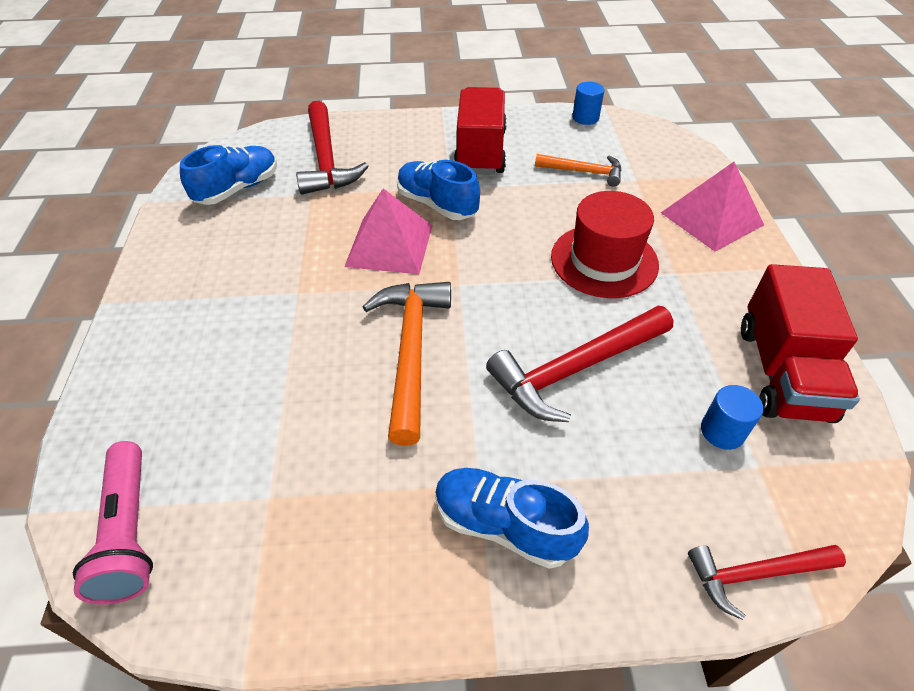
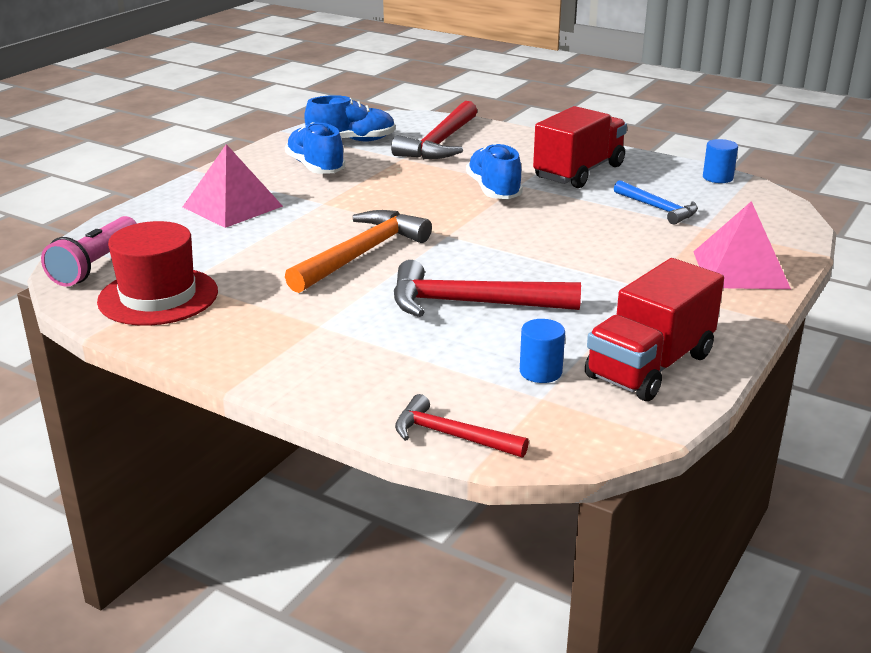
camera: 35 degrees right, 20 degrees down
(389, 245) = (423, 200): pink pyramid -> pink pyramid (232, 206)
(504, 525) = (309, 347): blue shoe -> blue shoe (315, 167)
(584, 172) = (658, 208): orange hammer -> blue hammer
(604, 260) = (590, 260): red hat -> red hat (158, 296)

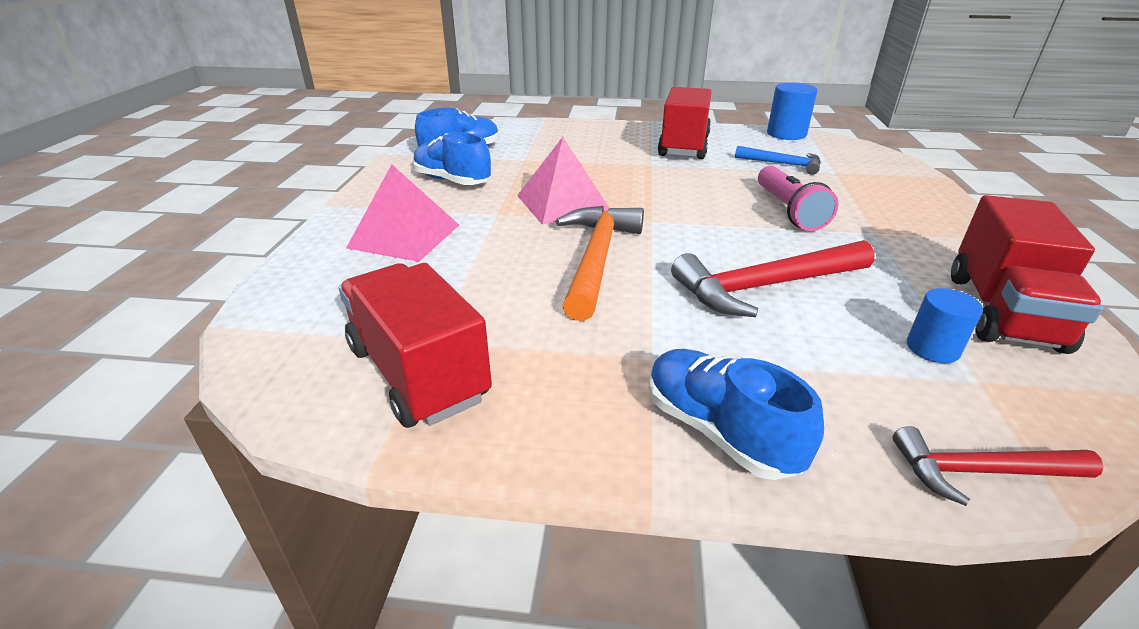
camera: 25 degrees left, 5 degrees up
(95, 265) = (292, 349): pink flashlight -> pink flashlight (788, 211)
(158, 296) = (418, 373): red hat -> red truck
(440, 143) = (542, 142): red hammer -> none
(494, 190) = (638, 173): blue shoe -> blue shoe (719, 431)
(717, 178) = (786, 134): blue cylinder -> blue cylinder, size x1.53
(740, 269) = (915, 201): pink pyramid -> pink pyramid (563, 203)

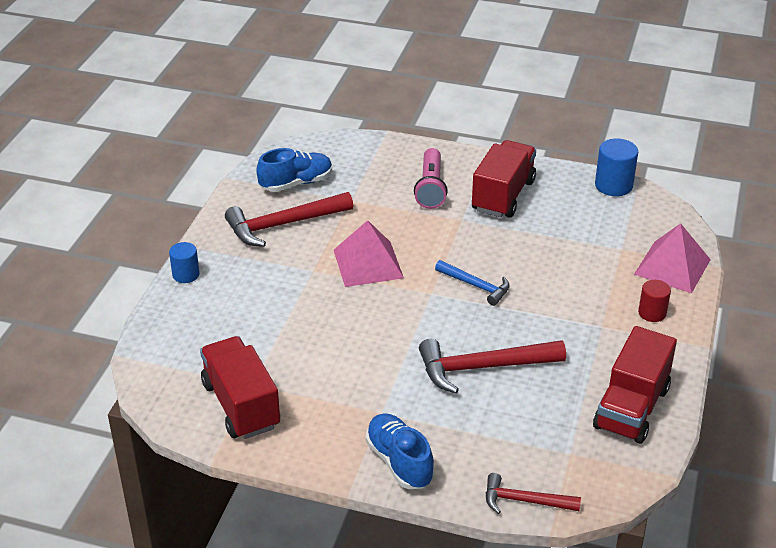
camera: 10 degrees right, 5 degrees up
(404, 236) = (240, 287): pink pyramid -> pink pyramid (672, 266)
(452, 181) = (283, 225): blue shoe -> red hammer
(596, 259) = (375, 328): orange hammer -> none
(782, 164) = (580, 232): blue hammer -> blue hammer (476, 286)
(788, 211) = (547, 294): pink flashlight -> pink flashlight (430, 188)
(921, 217) = (652, 313): none -> red cylinder
(932, 348) = (560, 429): blue cylinder -> blue cylinder (186, 275)

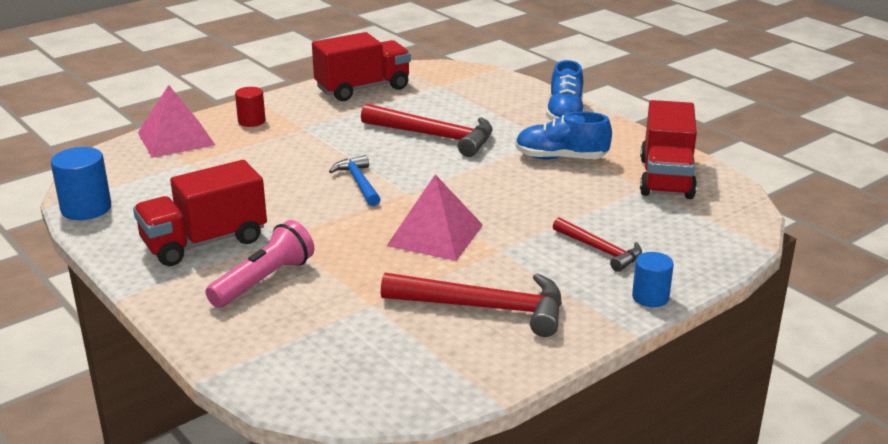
camera: 145 degrees left, 10 degrees down
(296, 183) = (413, 354): blue shoe -> blue shoe (561, 158)
(524, 501) = (500, 78): red hammer -> red hammer (600, 250)

